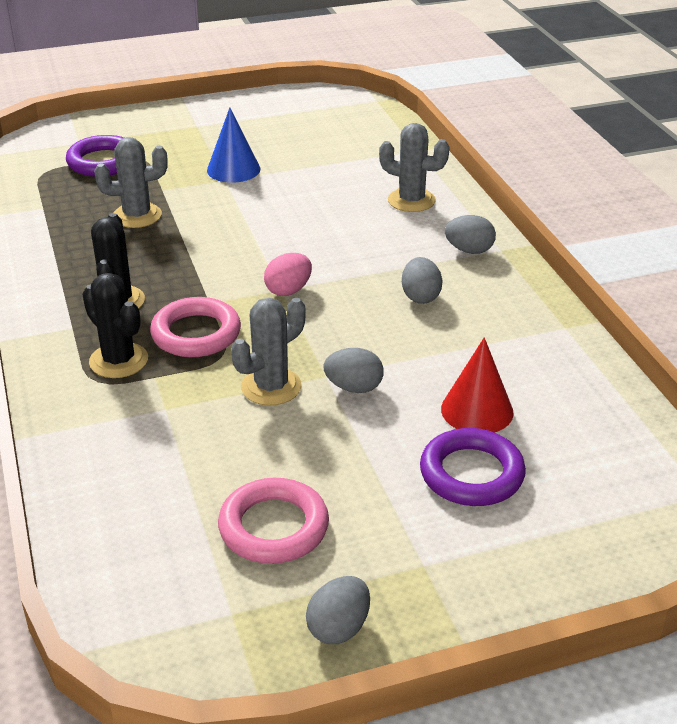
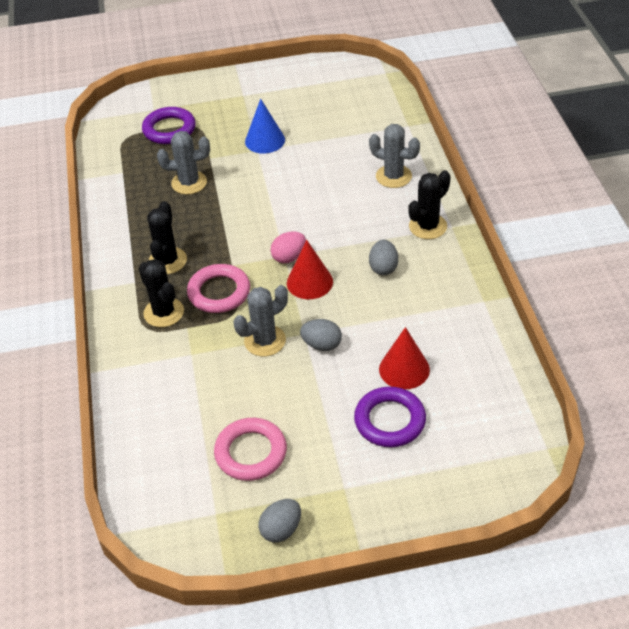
camera: 10 degrees right, 10 degrees up
(322, 317) = (309, 282): none -> red cone
(469, 250) = (428, 226): grey egg -> black cactus

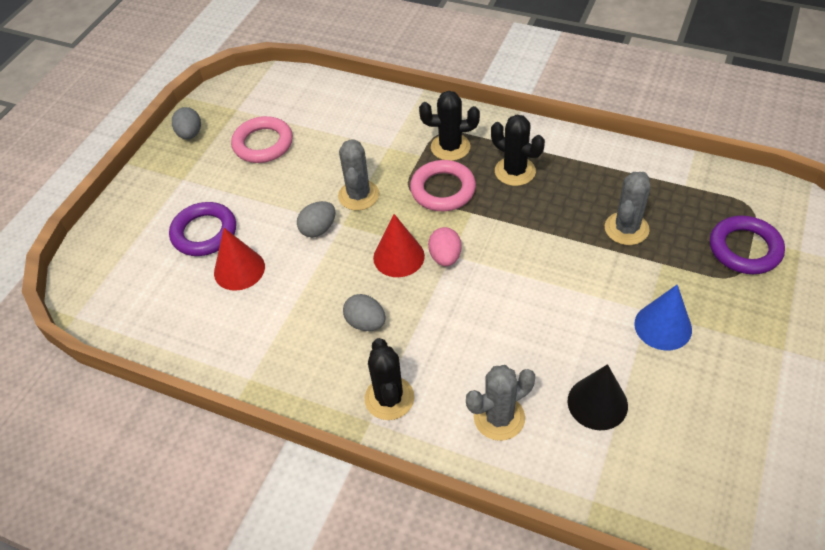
camera: 125 degrees right, 5 degrees up
(345, 145) = (597, 403): none -> black cone

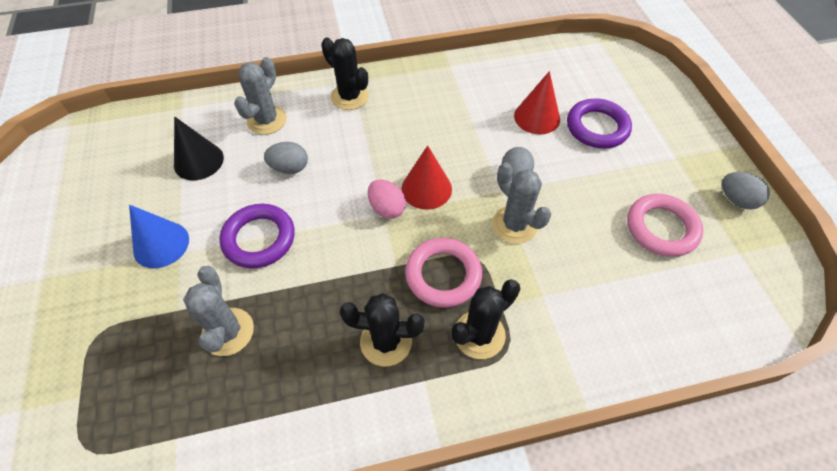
camera: 140 degrees right, 5 degrees up
(366, 323) = (406, 130): grey egg -> grey egg (290, 168)
(744, 249) = (88, 376): purple ring -> purple ring (259, 239)

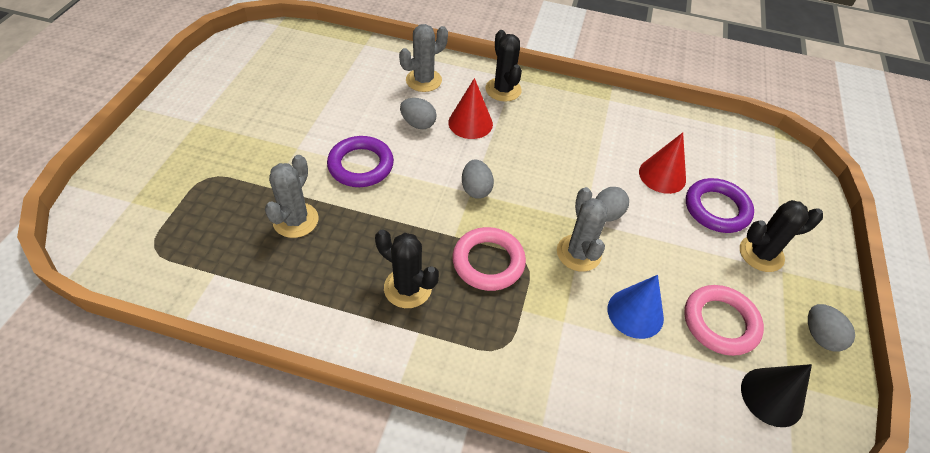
camera: 25 degrees right, 5 degrees down
(161, 244) = (288, 136): blue cone -> blue cone (635, 313)
(198, 161) = (353, 89): black cone -> black cone (771, 396)
(387, 208) = (476, 189): pink egg -> grey egg
(426, 188) = (520, 189): red cone -> red cone (470, 123)
(479, 334) = (487, 322): black cactus -> black cactus (761, 254)

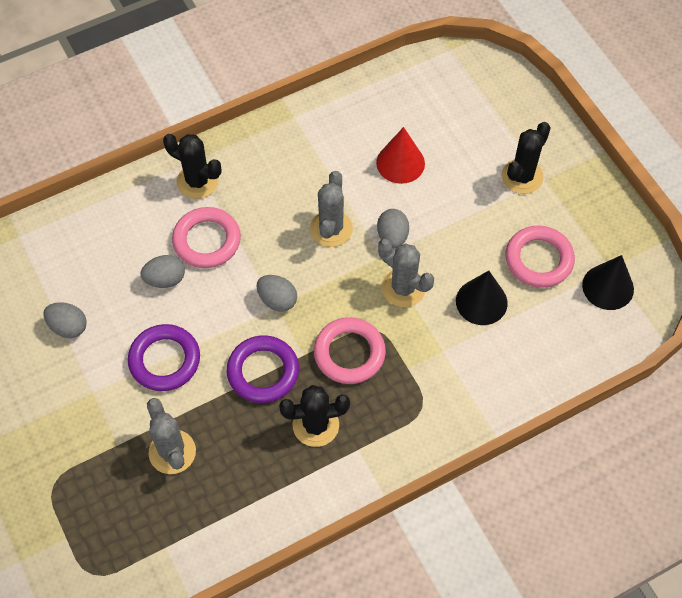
camera: 40 degrees left, 10 degrees up
(423, 80) = (119, 230): grey cactus -> grey cactus (331, 229)
(470, 123) = (207, 240): red cone -> pink ring
(635, 313) = (481, 302): blue cone -> black cone
(716, 209) = (463, 161): purple ring -> purple ring (263, 372)
(820, 336) = (604, 214): grey egg -> grey egg (68, 327)

